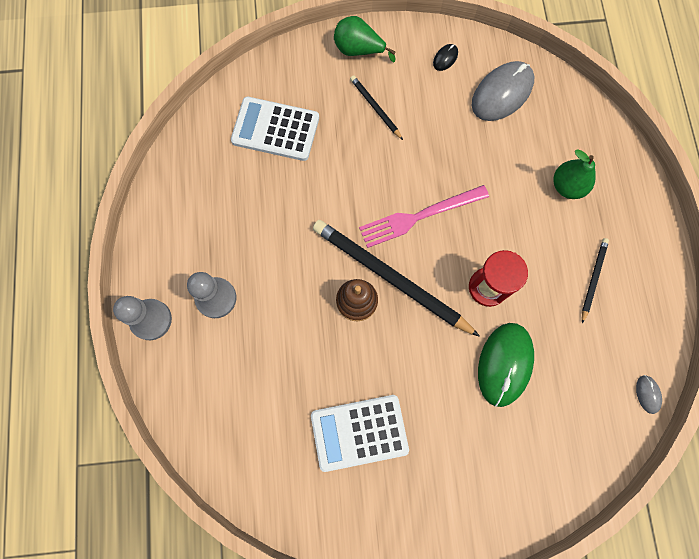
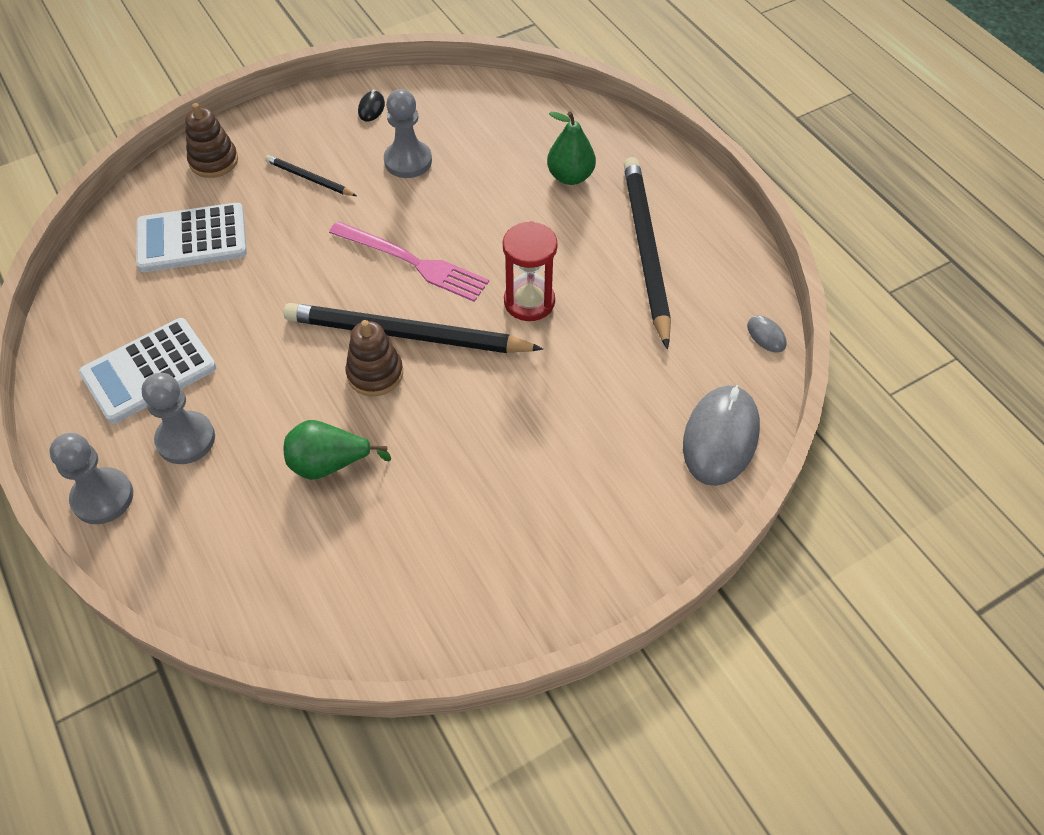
camera: 25 degrees left, 20 degrees down
(314, 63) = (214, 161): none -> brown stacking toy
(358, 50) = (264, 132): green pear -> green pear (329, 464)
(359, 432) = (444, 511): white calculator -> white calculator (149, 371)
(419, 216) = (412, 262): pink fork -> pink fork turned 105 degrees counterclockwise
(452, 121) = (408, 161): none -> grey pawn
(502, 93) = (453, 118): grey mouse -> grey mouse (720, 437)
(504, 364) = (588, 369): green mouse -> none
(593, 279) = (645, 250): black pencil -> black pencil, size x2.14

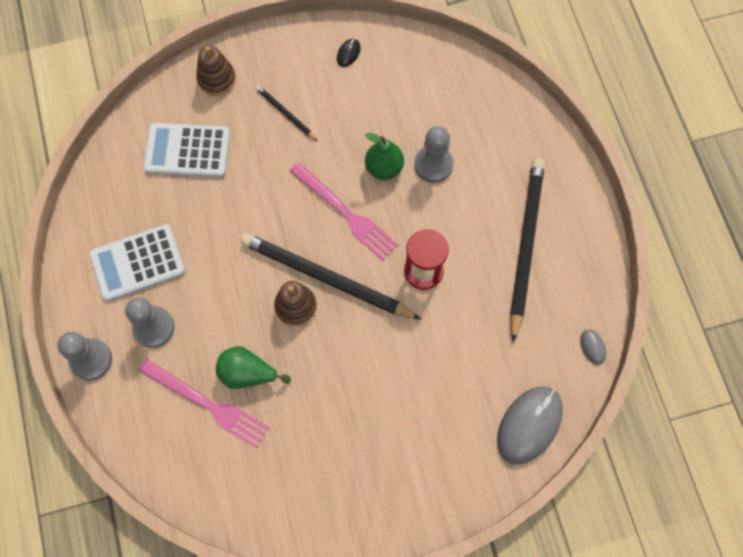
camera: 15 degrees right, 15 degrees up
(282, 513) = (207, 404): none -> pink fork
(408, 161) = (365, 114): grey pawn -> grey pawn (433, 165)
(570, 176) = (487, 160): green pear -> green pear (384, 168)

